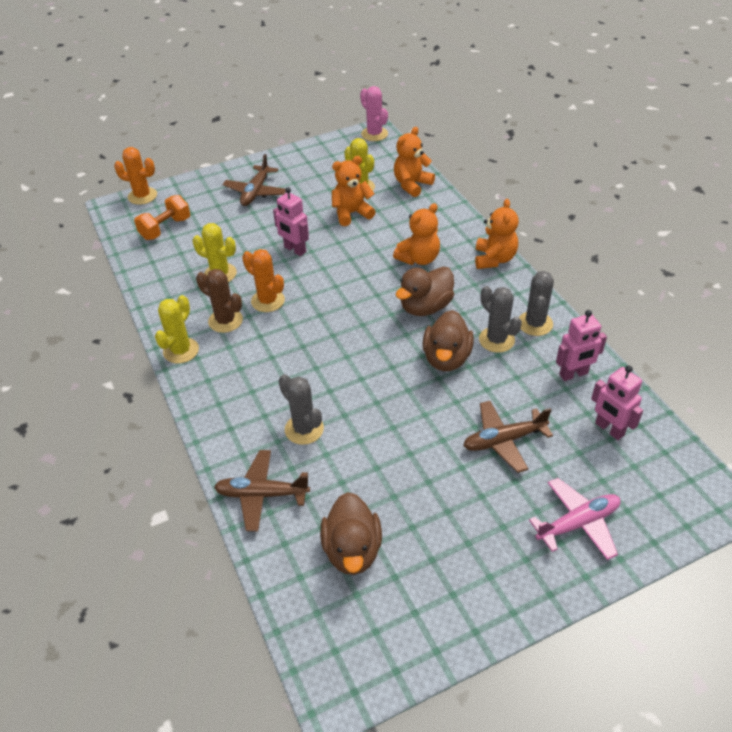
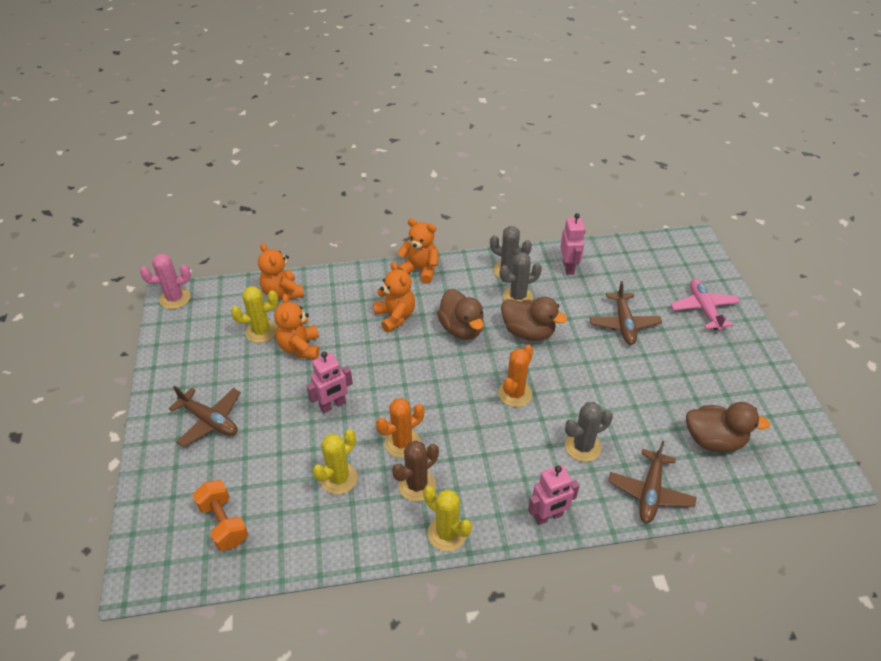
camera: 75 degrees left, 0 degrees up
(142, 196) = (137, 542): orange cactus -> orange cactus (515, 394)
(609, 429) = (625, 267): pink robot -> pink robot (548, 516)

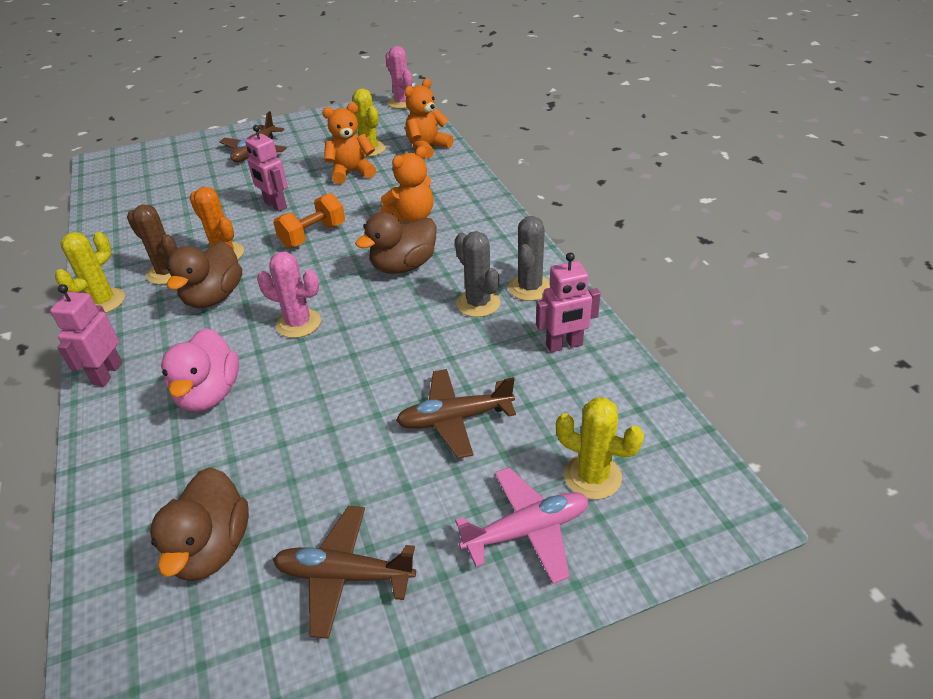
camera: 80 degrees right, 5 degrees down
(224, 523) = (144, 182): orange dumbbell -> orange dumbbell (313, 235)
(339, 478) = (183, 226): yellow cactus -> yellow cactus (592, 476)
(420, 270) = (499, 220): orange teddy bear -> none
(515, 394) = (298, 323): orange cactus -> pink cactus
(528, 332) = (411, 321): brown duck -> brown duck (214, 297)
(548, 516) = (107, 373): pink robot -> pink robot turned 45 degrees clockwise
(582, 447) = (209, 394): grey cactus -> pink duck
(650, 492) = (125, 469): brown plane -> brown plane (344, 575)

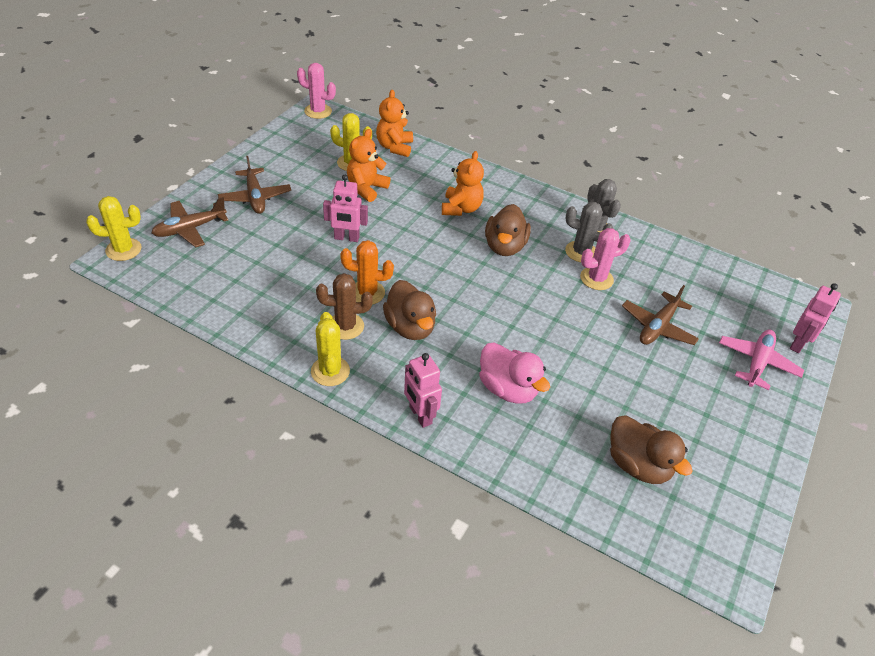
camera: 45 degrees left, 5 degrees up
(298, 323) = (495, 316): pink cactus -> pink cactus (596, 278)
(313, 235) = (412, 250): orange dumbbell -> none
(344, 575) = (714, 434): brown plane -> brown plane (190, 229)
(564, 345) = (655, 256): pink robot -> pink robot (798, 344)
(592, 476) = (750, 320): yellow cactus -> yellow cactus (123, 249)

